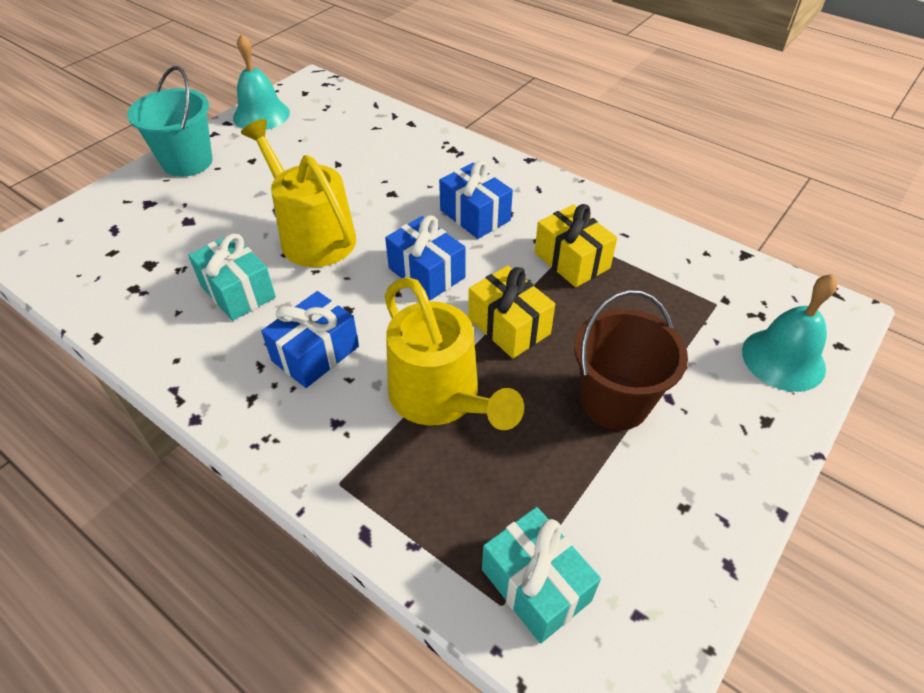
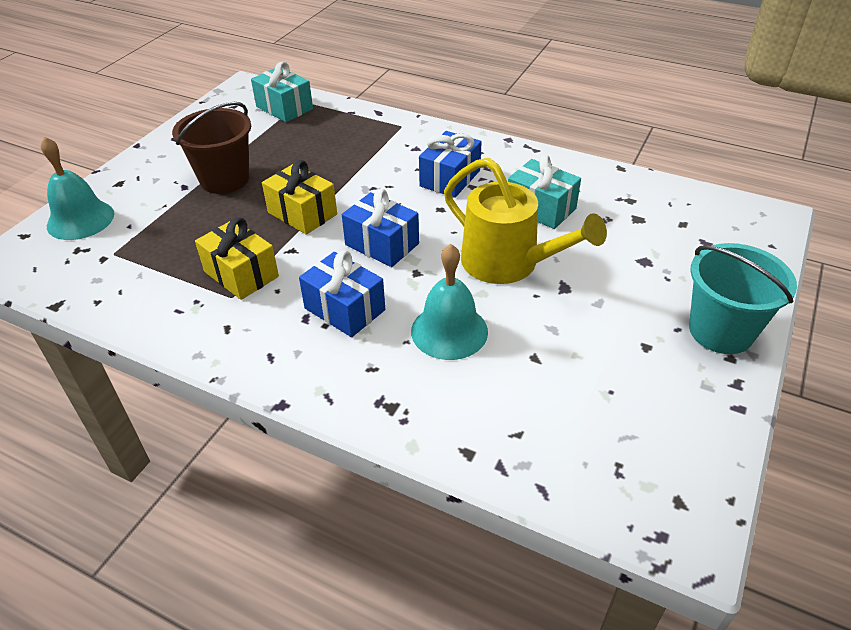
camera: 170 degrees right, 5 degrees down
(261, 115) = (703, 432): turquoise bell -> turquoise bell (449, 331)
(440, 397) = (349, 167): yellow watering can -> none

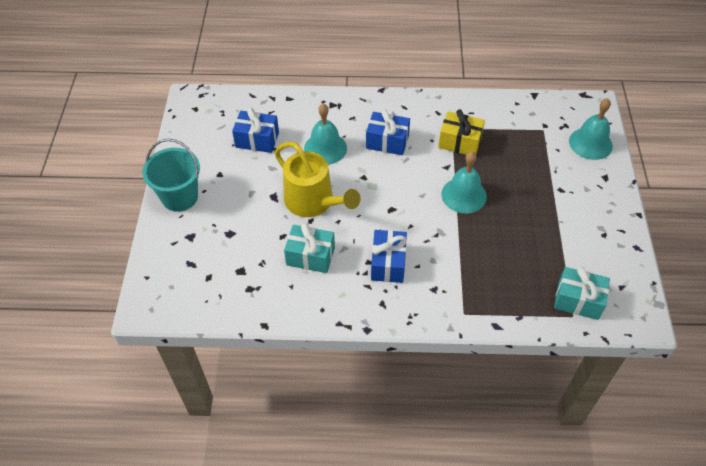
camera: 155 degrees right, 10 degrees up
(224, 179) = (541, 205): brown bucket -> none
(302, 213) = (464, 195): yellow gift -> turquoise bell
(382, 244) = (396, 189): blue gift -> blue gift (257, 140)
(508, 263) = (313, 202): yellow watering can -> yellow watering can turned 150 degrees counterclockwise

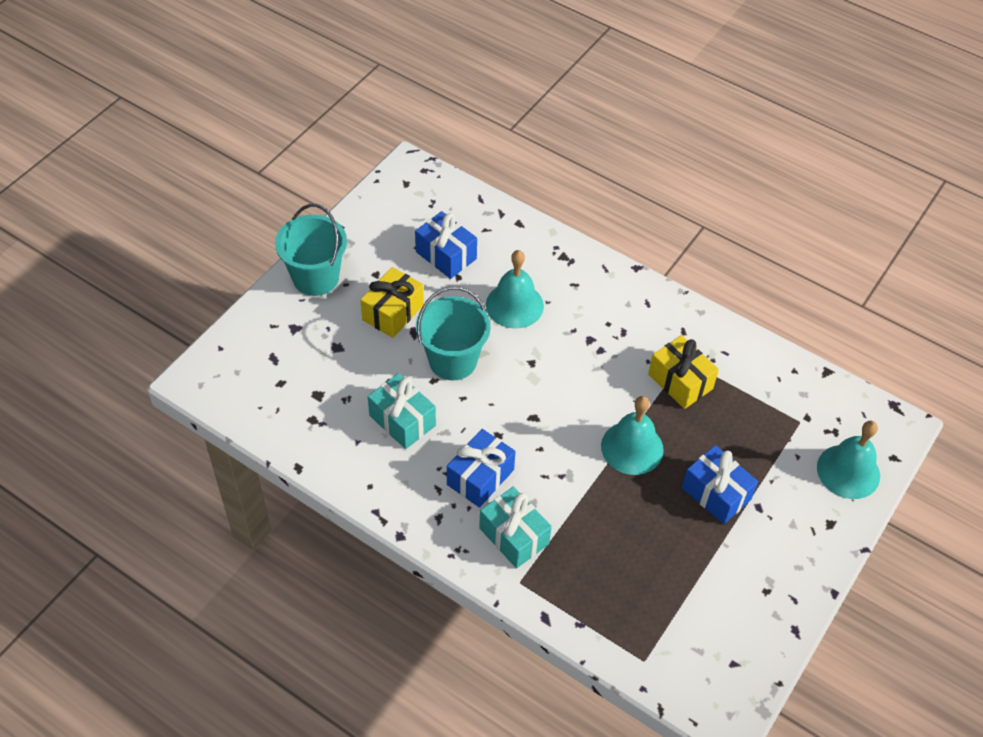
camera: 30 degrees right, 0 degrees up
(250, 192) = (393, 312): none -> yellow gift
(313, 202) = (452, 360): yellow watering can -> turquoise bucket
(387, 141) = (593, 335): blue gift -> blue gift (716, 493)
(578, 300) = (666, 647): turquoise gift -> turquoise gift (514, 536)

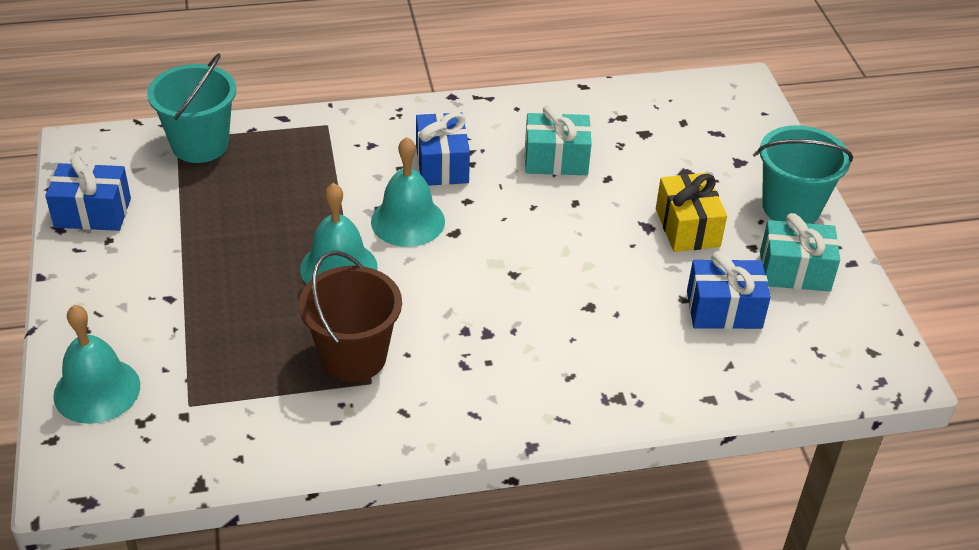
camera: 135 degrees right, 10 degrees down
(452, 360) = (582, 227): turquoise bucket -> turquoise bucket (200, 145)
(514, 305) = (597, 312): turquoise bell -> turquoise bell (408, 221)
(514, 536) = (366, 146): turquoise gift -> turquoise gift (794, 271)
(680, 381) = (353, 357): yellow gift -> brown bucket
(716, 493) = (221, 282): blue gift -> blue gift (93, 213)

